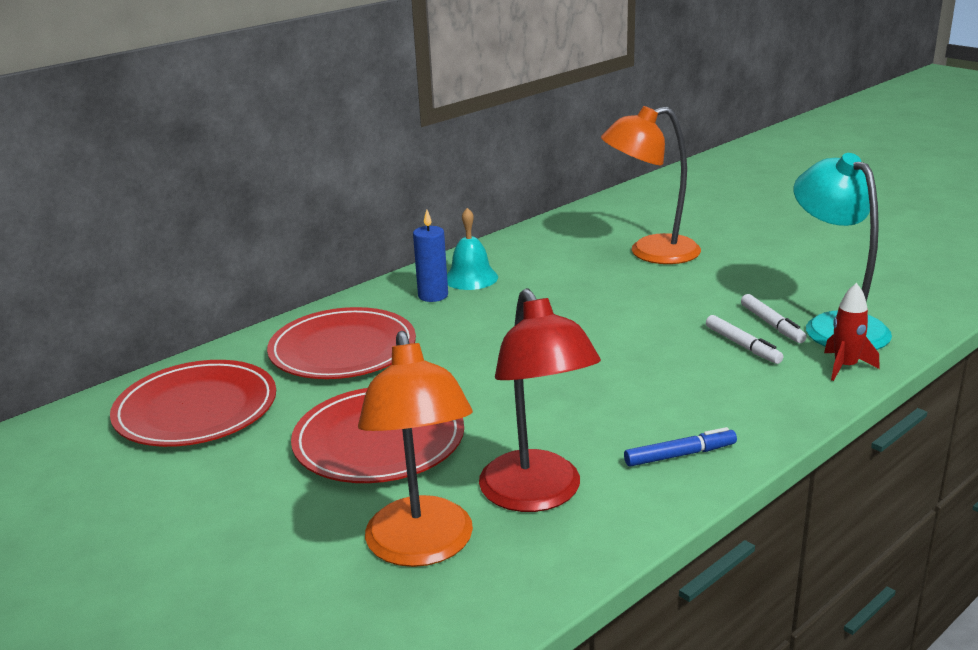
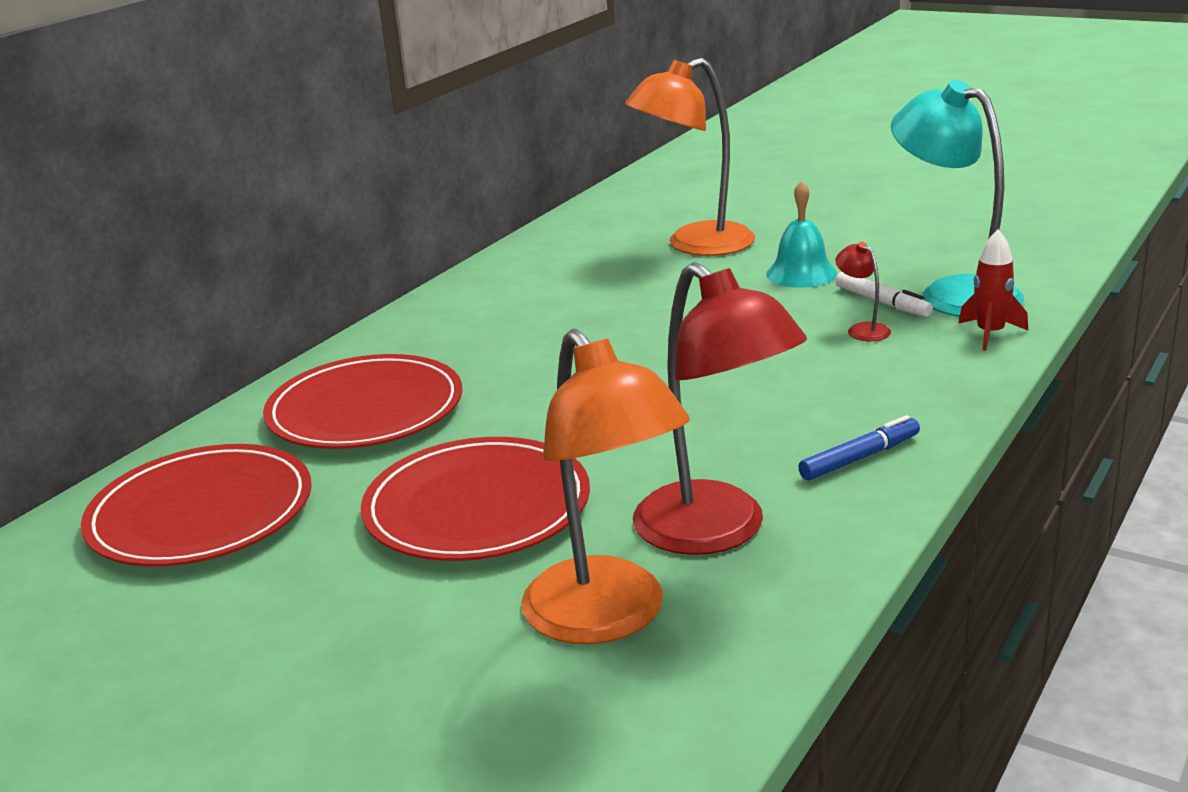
camera: 15 degrees left, 0 degrees up
(433, 295) = (449, 330): blue candle -> none
(471, 278) = (487, 303): turquoise bell -> turquoise bell (801, 273)
(742, 345) = (862, 329): white marker -> red lamp

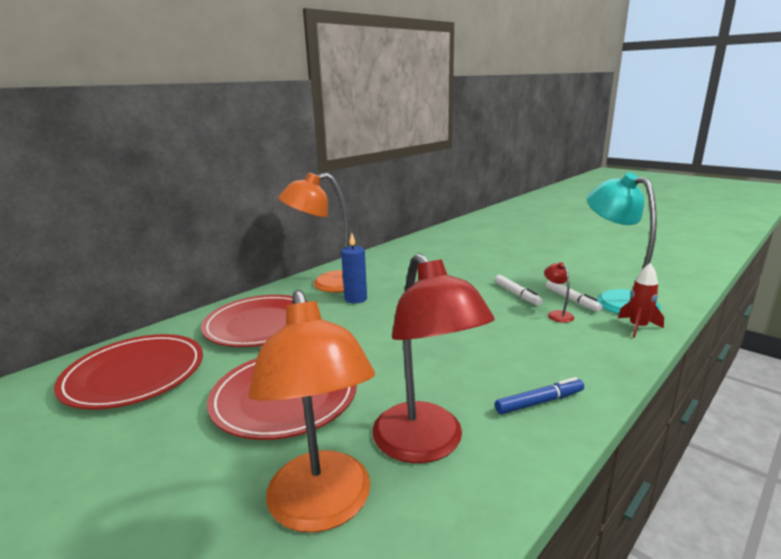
camera: 10 degrees right, 5 degrees down
(511, 346) = (355, 299): none -> blue candle
(695, 245) = (473, 258): orange lamp -> orange lamp (327, 284)
(790, 303) = (517, 294): none -> white marker
(801, 273) = (527, 278): turquoise bell -> none

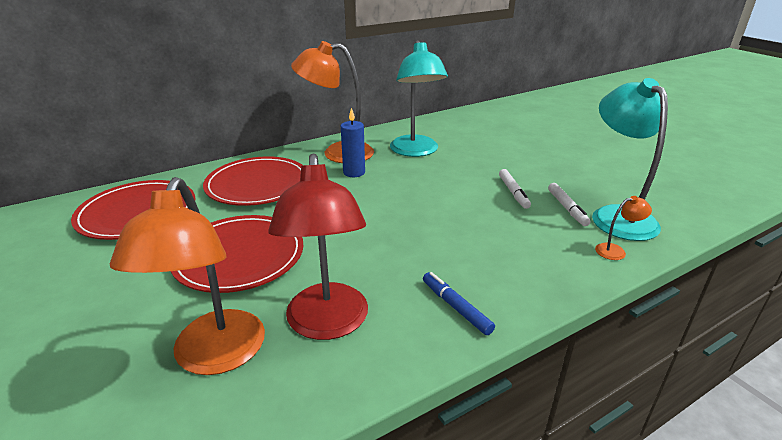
camera: 15 degrees right, 10 degrees up
(403, 272) = (416, 151): none -> turquoise lamp
(539, 402) = (455, 307): blue marker -> blue marker turned 120 degrees counterclockwise
(557, 314) = (539, 221): red lamp -> none
(638, 327) = (616, 251): red rocket -> orange lamp

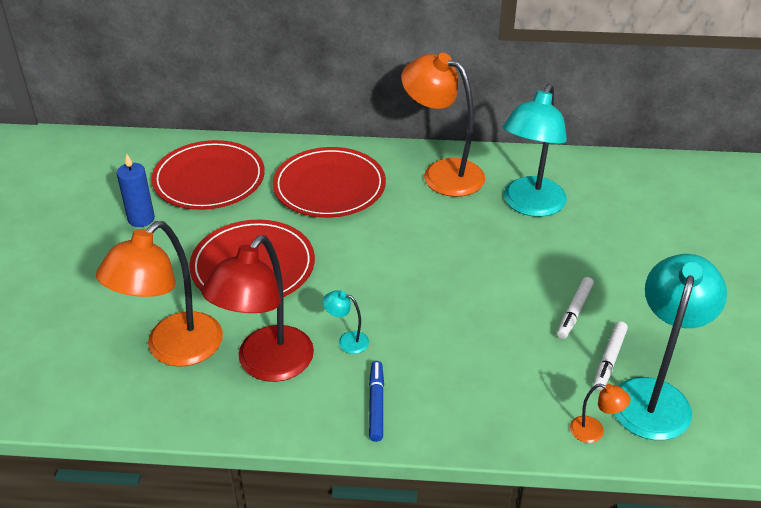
camera: 35 degrees right, 10 degrees up
(354, 172) = (433, 209): blue candle -> blue candle (141, 219)
(380, 274) = (347, 341): none -> turquoise lamp

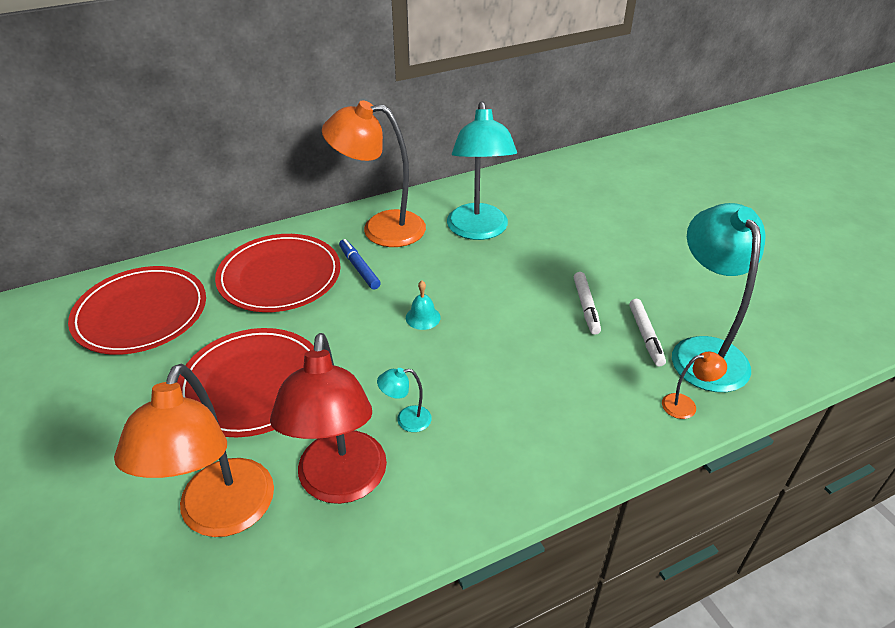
camera: 30 degrees left, 0 degrees up
(141, 219) = (84, 384): blue candle -> none
(376, 404) = (482, 472): blue marker -> blue marker (359, 268)
(421, 265) = (423, 317): none -> turquoise bell

